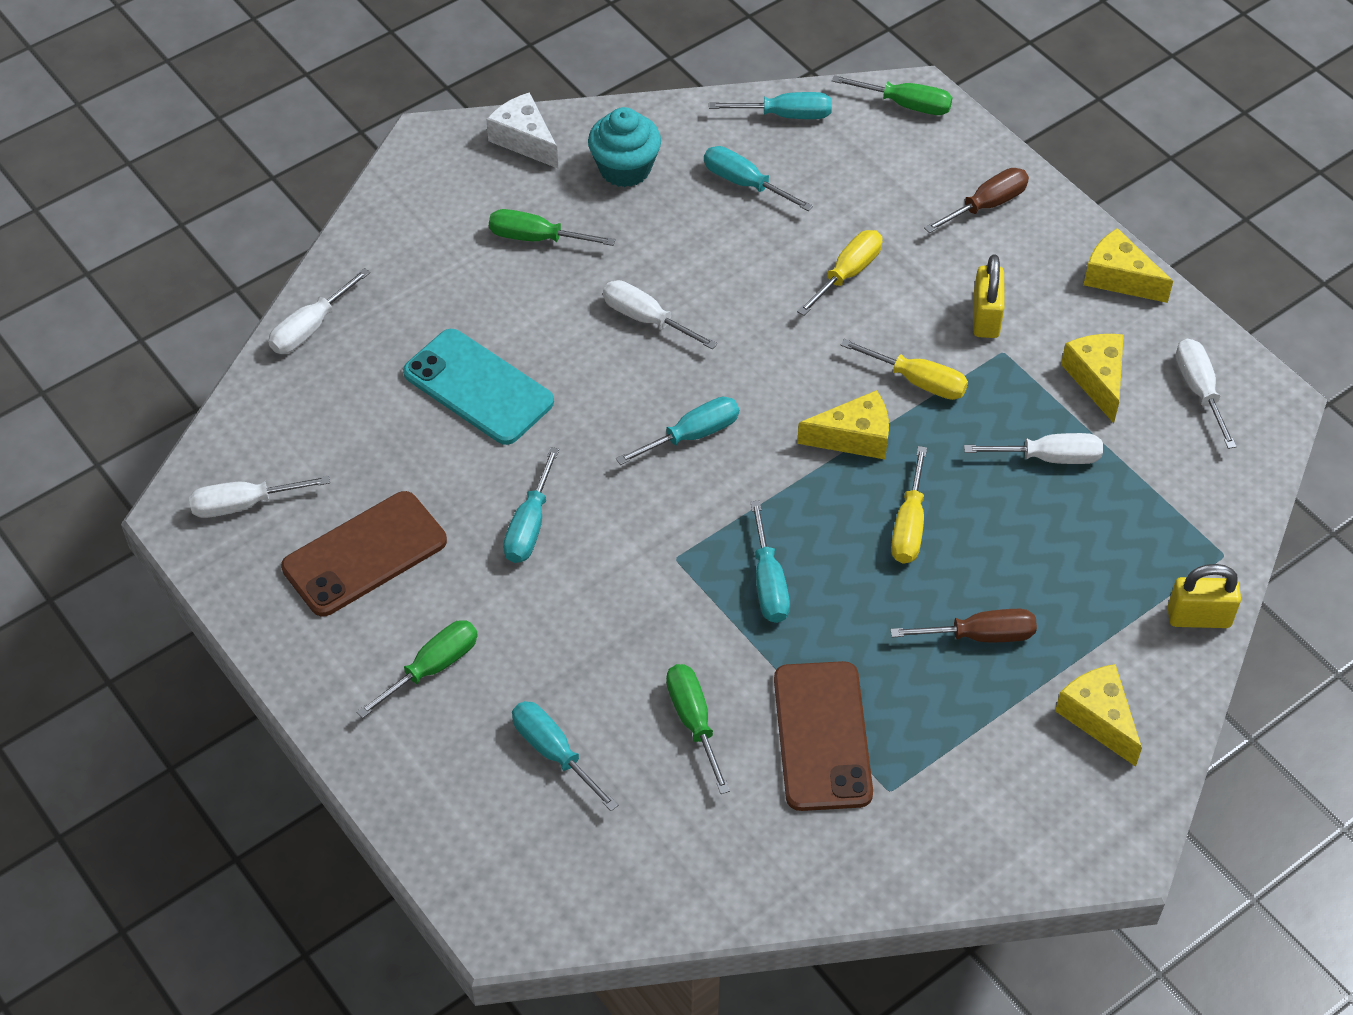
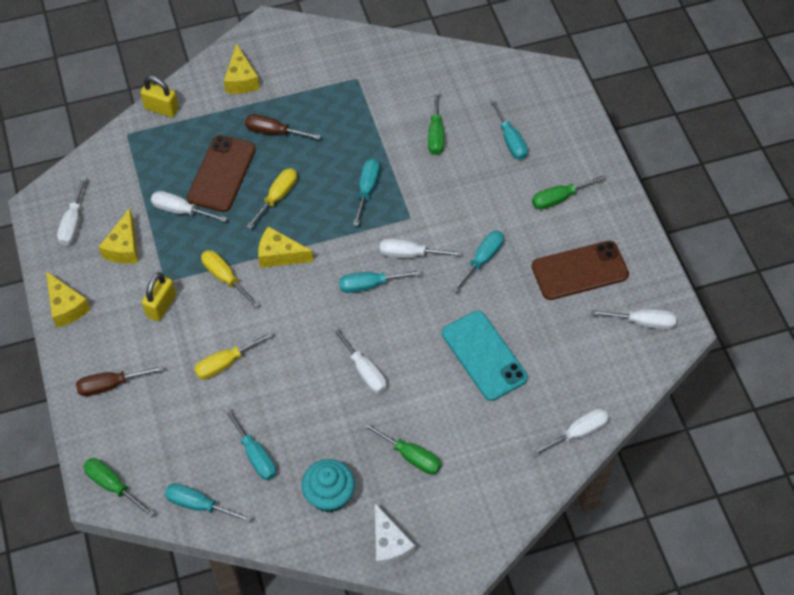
camera: 160 degrees left, 5 degrees up
(650, 499) = (409, 254): none -> white screwdriver
(822, 736) = (376, 110): brown phone -> brown phone (222, 174)

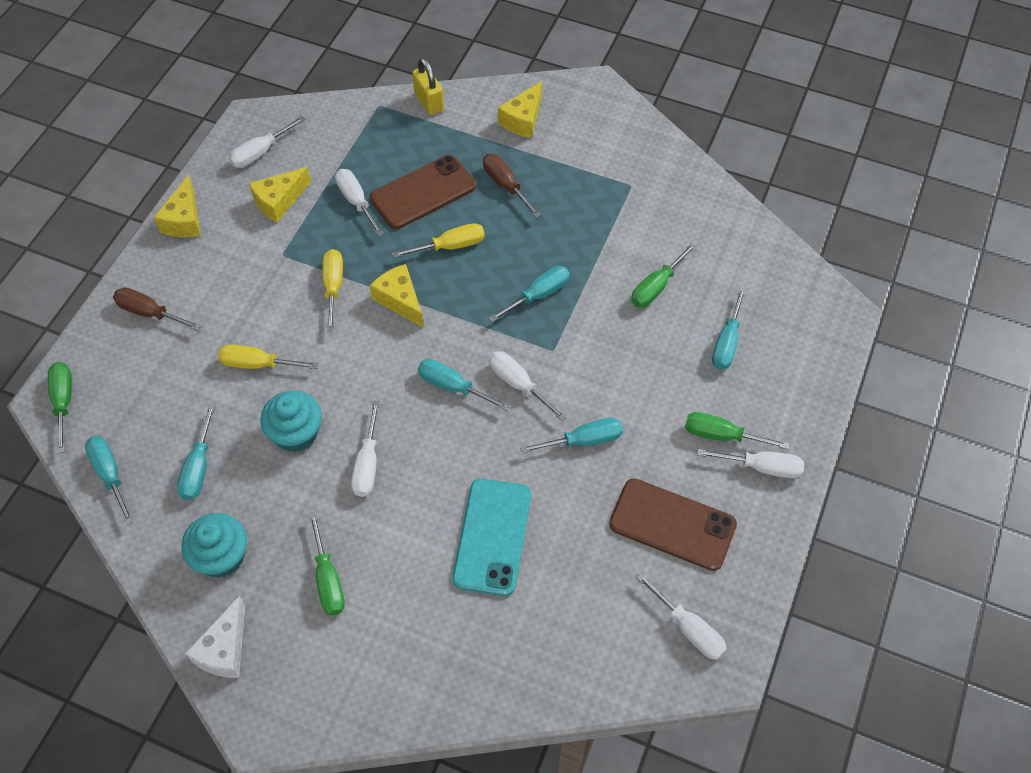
camera: 40 degrees right, 0 degrees up
(161, 306) = (257, 274): yellow padlock -> none
(298, 386) = (296, 433): none -> turquoise cupcake
(578, 433) = (508, 690): white screwdriver -> white screwdriver (761, 467)

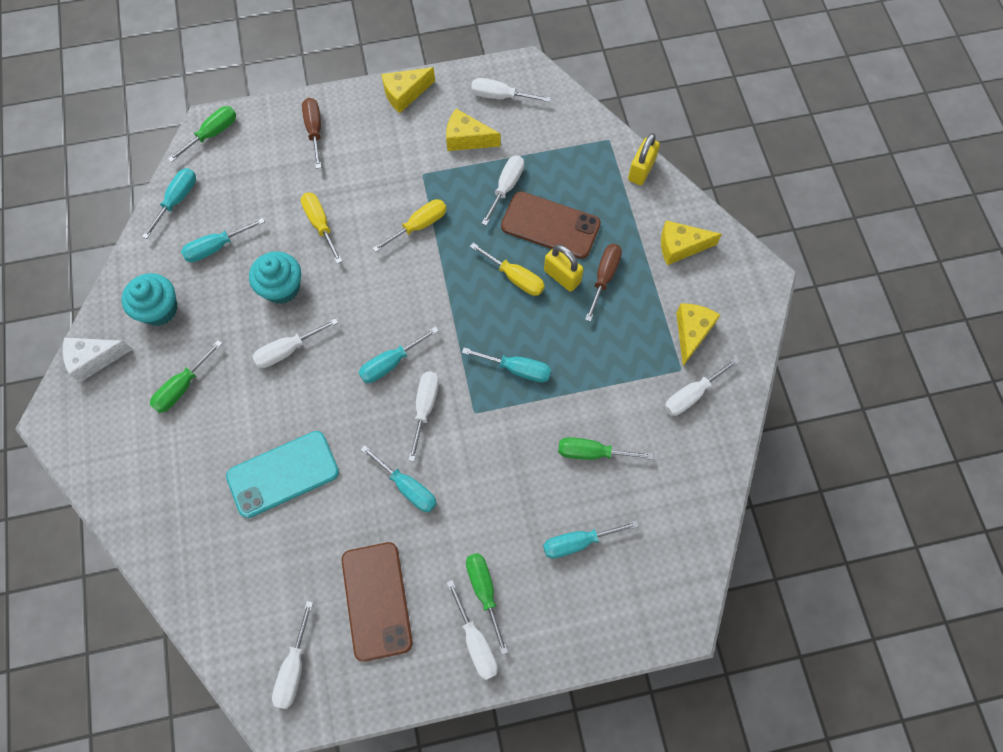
camera: 55 degrees right, 10 degrees up
(400, 300) = (440, 277): yellow cheese -> yellow cheese (691, 333)
(452, 386) = (391, 363): turquoise screwdriver -> turquoise screwdriver turned 120 degrees counterclockwise
(479, 213) = (562, 276): none -> yellow padlock
(658, 191) = (691, 395): none -> white screwdriver

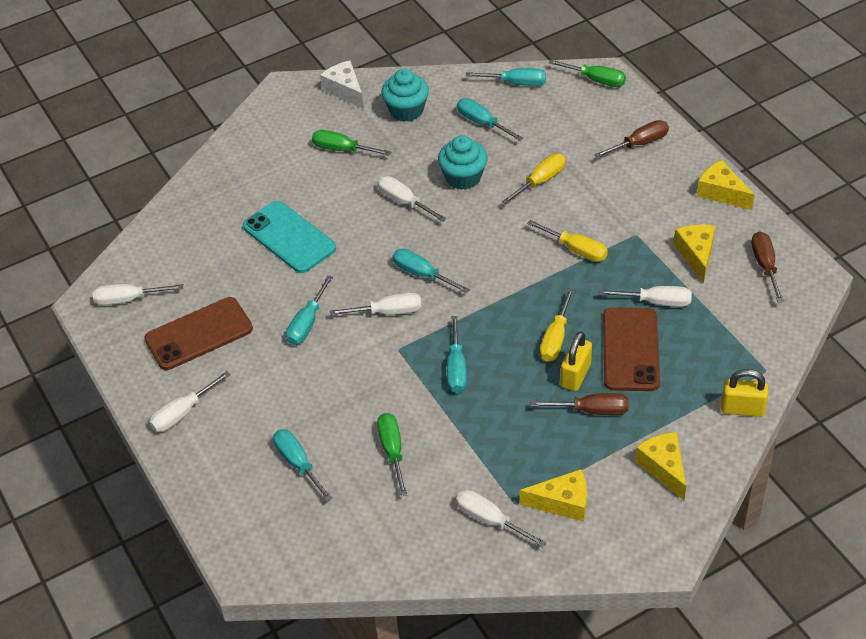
camera: 75 degrees right, 20 degrees down
(484, 591) = (229, 406): green screwdriver -> none
(500, 96) = (765, 266): white screwdriver -> brown screwdriver

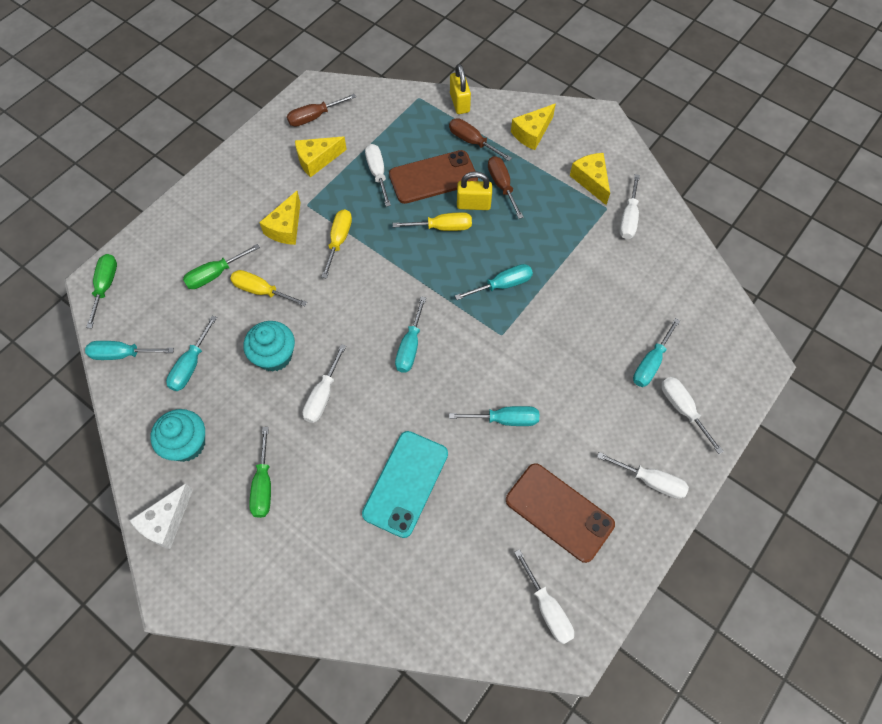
camera: 115 degrees left, 15 degrees up
(388, 312) = (464, 357): white screwdriver -> white screwdriver (682, 409)
(392, 451) = (603, 300): green screwdriver -> green screwdriver (215, 274)
(516, 83) = (122, 354): turquoise screwdriver -> turquoise screwdriver turned 75 degrees counterclockwise
(640, 143) = (191, 229): brown screwdriver -> brown screwdriver (472, 142)
(721, 193) = (239, 160): yellow cheese -> yellow cheese (286, 227)

